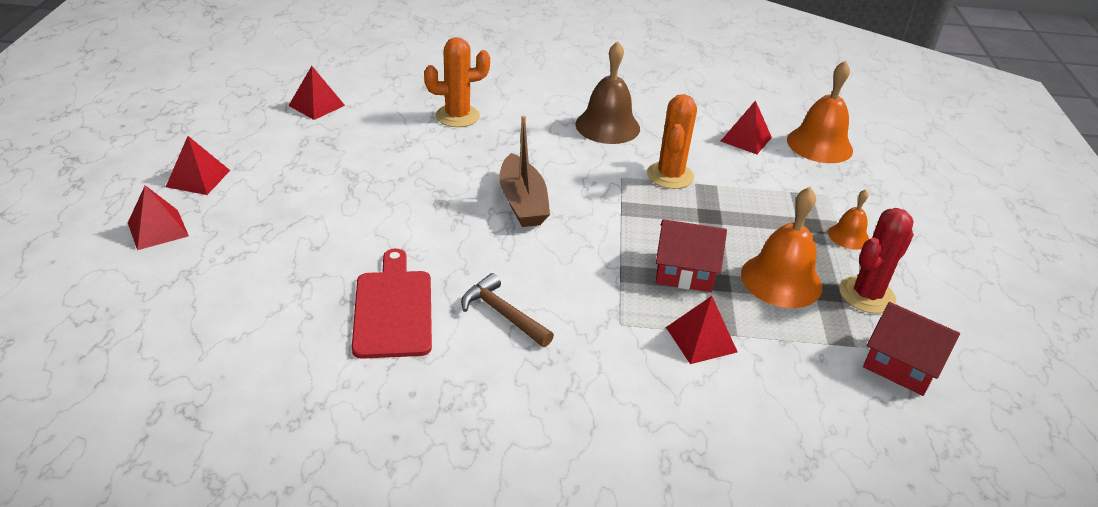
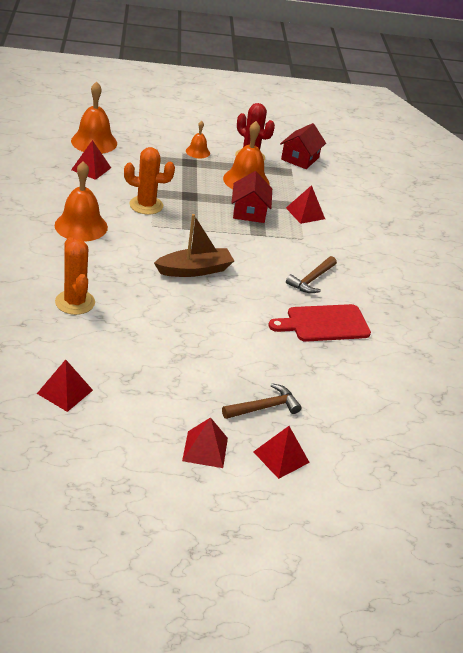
camera: 100 degrees left, 0 degrees up
(243, 227) = (264, 407): none -> brown hammer
(607, 126) = (81, 226): brown bell -> orange bell

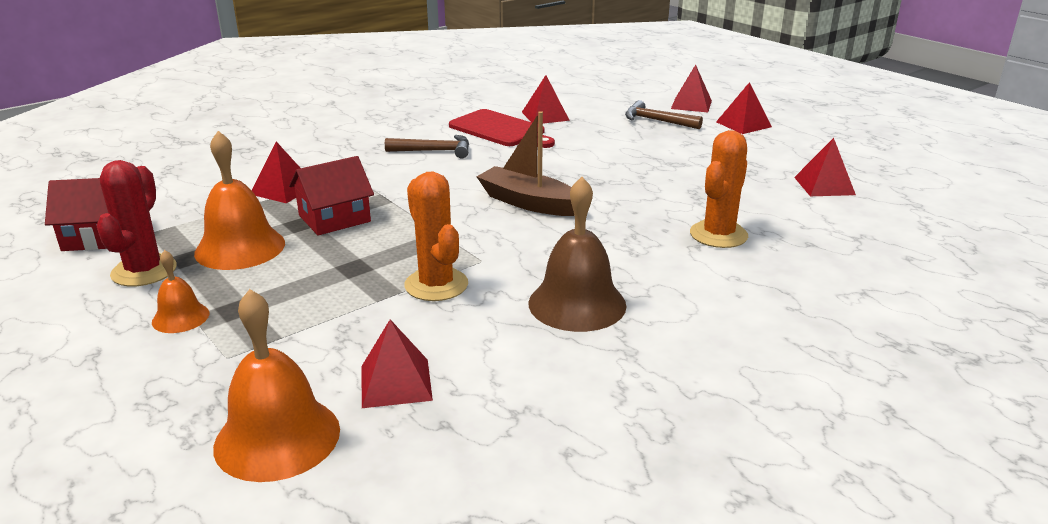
camera: 120 degrees left, 10 degrees down
(81, 226) = (577, 304): orange bell -> brown bell
(333, 360) = (545, 116): none -> red pyramid

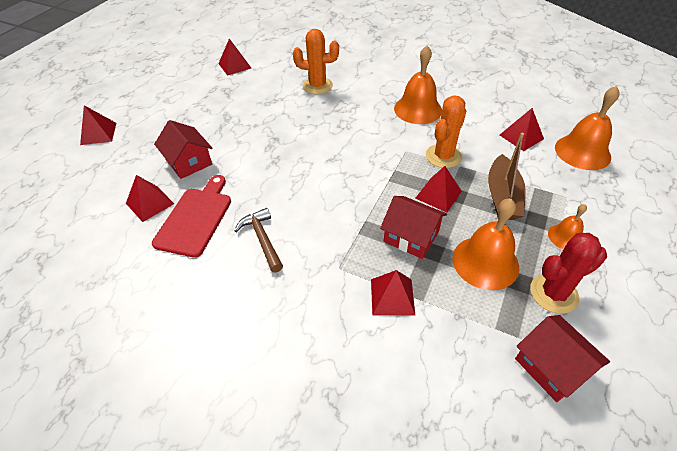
camera: 115 degrees left, 20 degrees up
(528, 203) = (324, 157): brown boat -> brown boat (502, 196)
(577, 304) = (418, 109): brown bell -> orange bell
(596, 136) = (188, 162): none -> red house
(657, 121) = (144, 141): brown hammer -> none
(743, 124) = (139, 104): red pyramid -> red pyramid (438, 194)

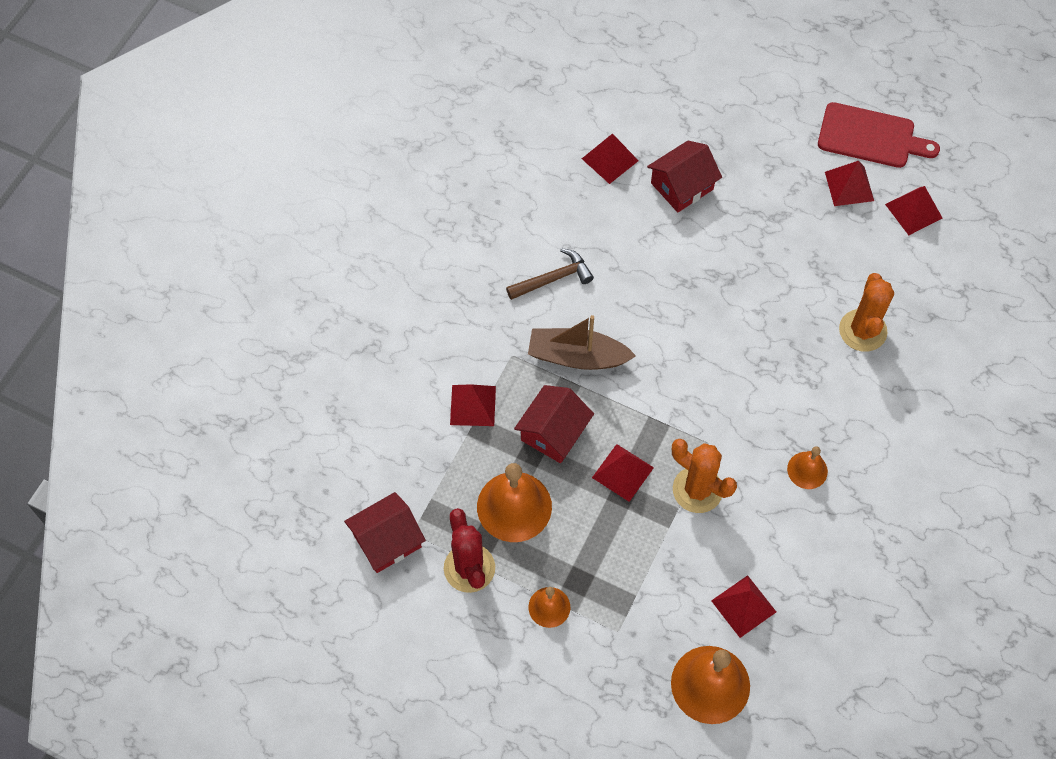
camera: 90 degrees right, 15 degrees up
(98, 133) = (736, 76): red pyramid -> red pyramid (849, 186)
(195, 218) = (585, 209): red cutting board -> red cutting board (870, 137)
(418, 109) = (807, 470): orange bell -> orange bell, size x0.54
(502, 196) = (618, 549): brown boat -> brown boat (577, 356)

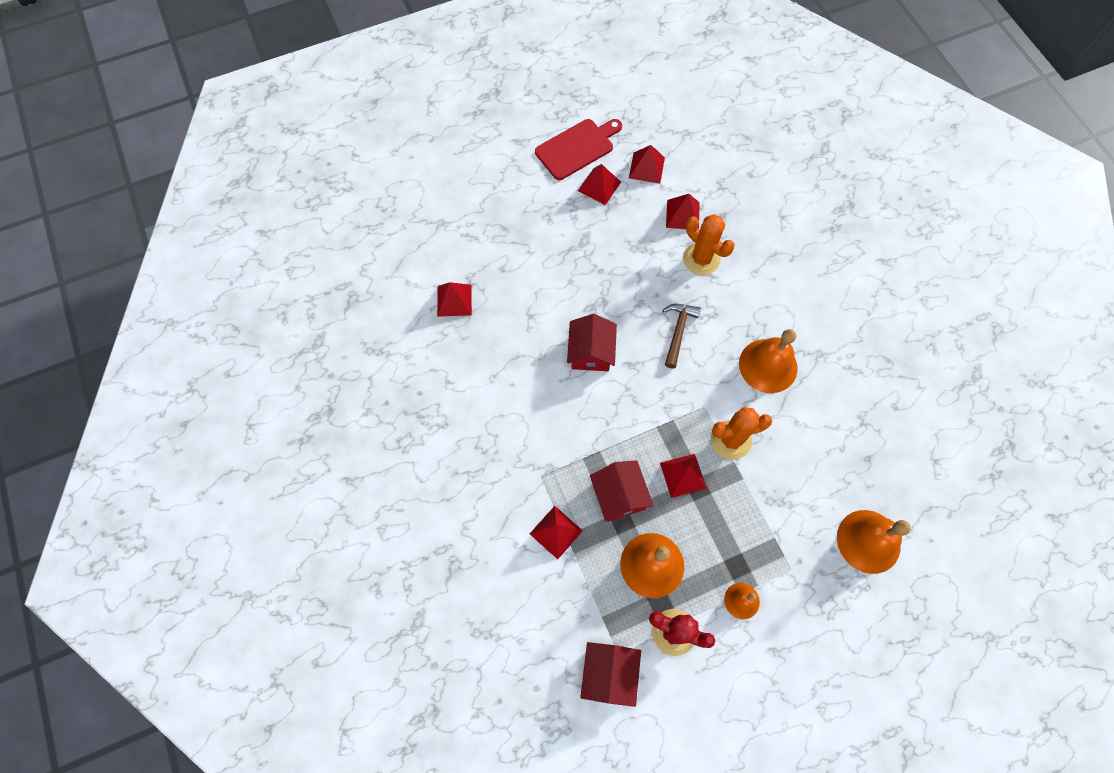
camera: 50 degrees left, 5 degrees up
(553, 278) = (508, 405): brown hammer -> brown hammer (678, 332)
(577, 356) = (577, 436): brown boat -> none
(682, 186) = (513, 275): red house -> red house (591, 352)
(743, 606) = (830, 477): red pyramid -> red pyramid (682, 215)
(807, 470) = (768, 365): orange bell -> orange bell, size x1.84

